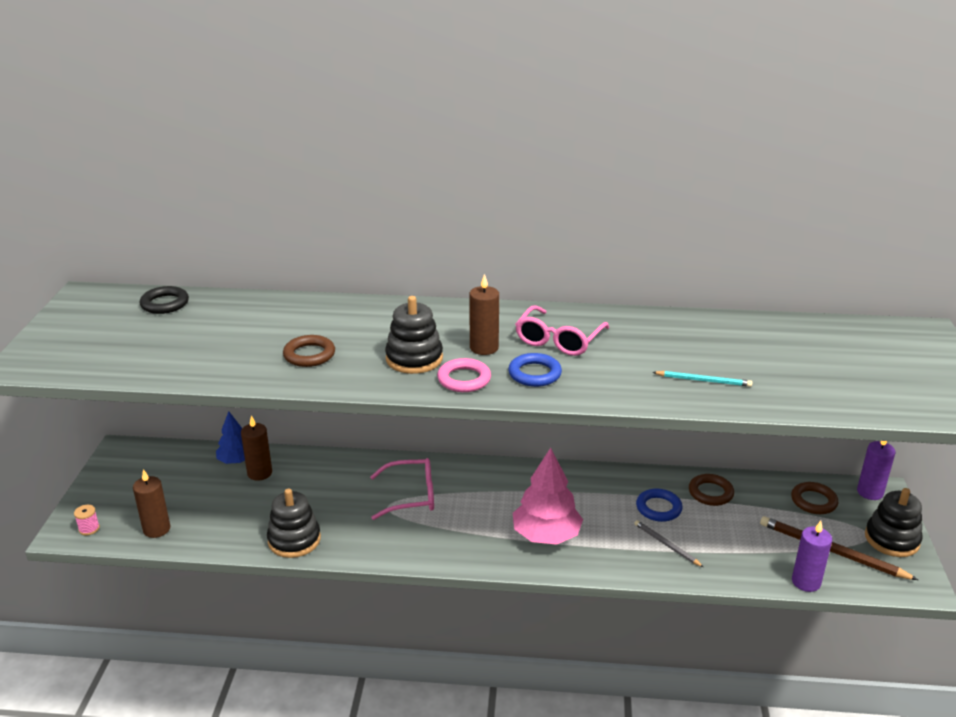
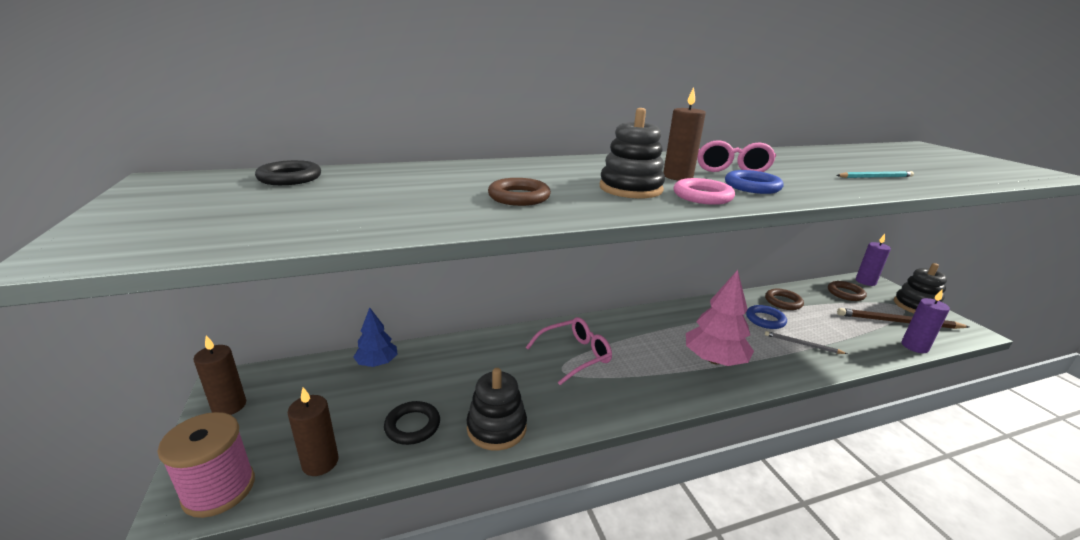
camera: 25 degrees left, 5 degrees down
(89, 528) = (219, 490): pink spool -> pink spool, size x2.30
(233, 521) = (412, 426): none -> black ring
(259, 473) = (411, 369): brown candle -> brown candle (229, 406)

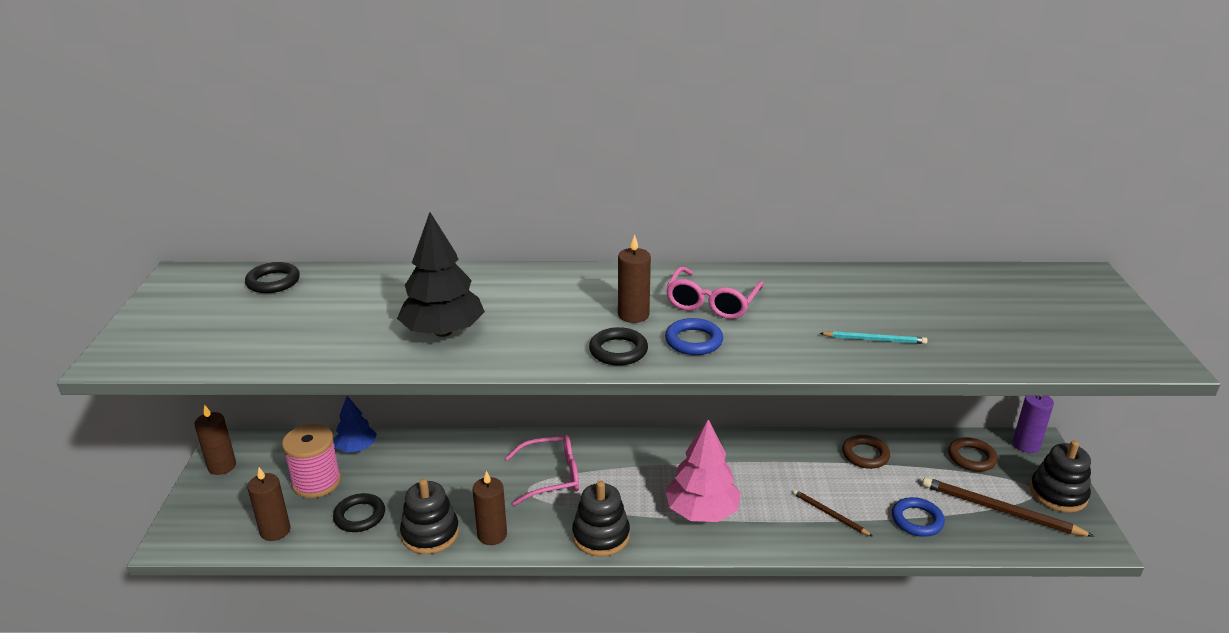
camera: 20 degrees right, 5 degrees up
(219, 490) = (198, 535): pink spool -> pink spool (316, 482)
(519, 197) = (443, 331): brown ring -> black tree
(557, 416) = (492, 535): none -> brown candle
(630, 189) = (559, 330): black stacking toy -> black stacking toy (601, 536)
(702, 196) = (618, 351): pink ring -> black ring
(765, 320) = (814, 474): blue ring -> blue ring (917, 520)
(802, 344) = (829, 514): grey pencil -> brown pencil
(914, 346) = (980, 545): purple candle -> none

